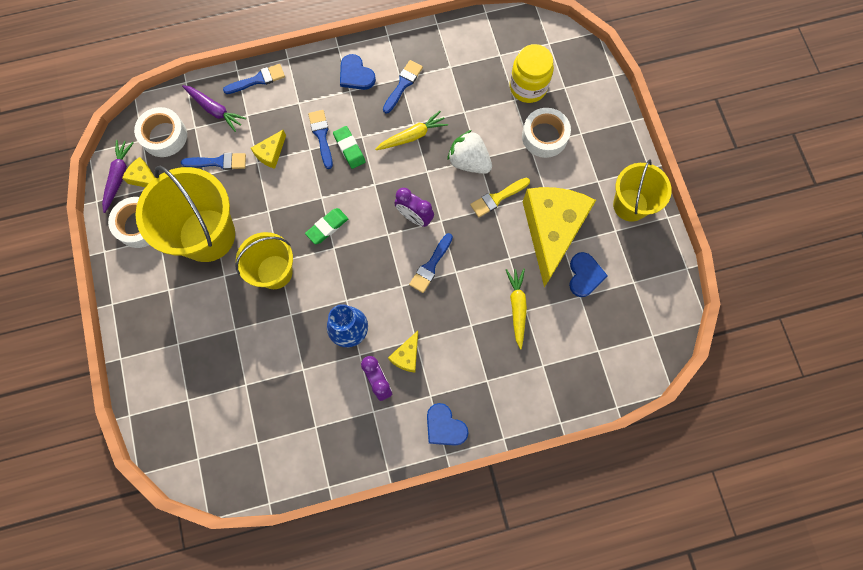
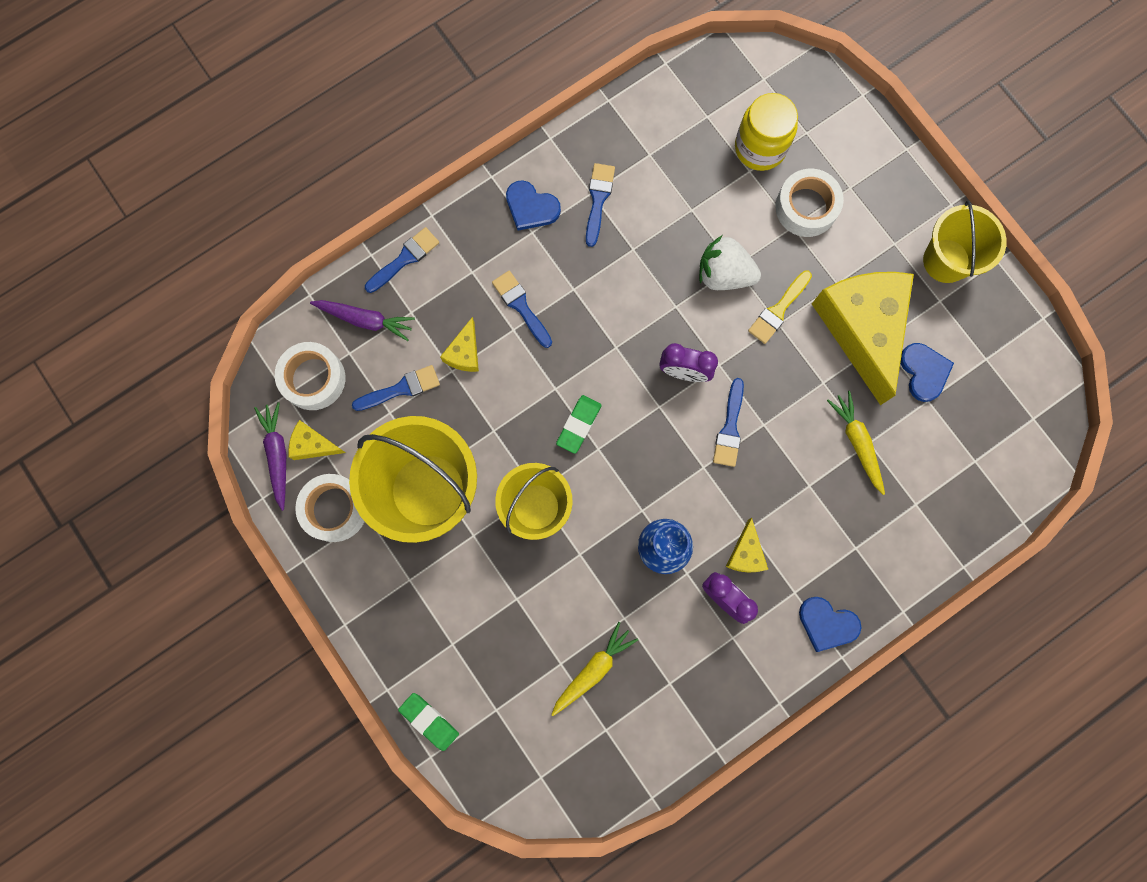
camera: 20 degrees left, 5 degrees up
(349, 148) = (564, 311): green eraser -> green eraser (429, 721)
(412, 136) = (638, 265): yellow carrot -> yellow carrot (593, 670)

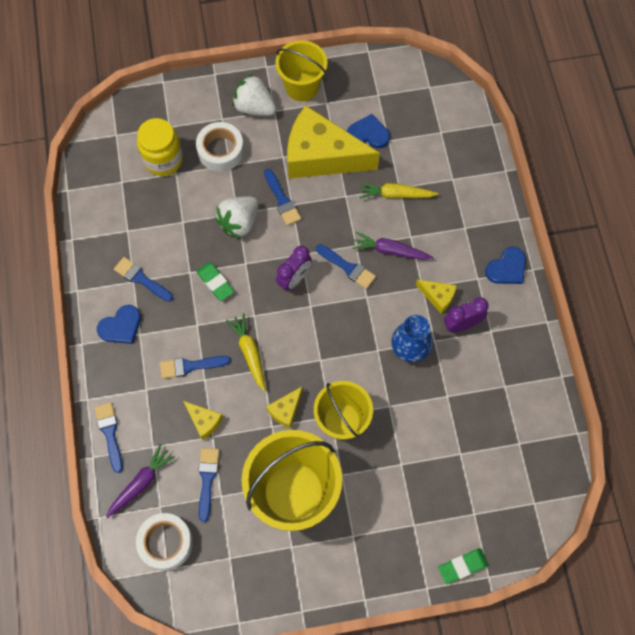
camera: 65 degrees left, 10 degrees down
(277, 455) = (211, 596): purple carrot -> purple carrot (390, 250)
(313, 445) = (217, 564): yellow cheese -> yellow cheese (285, 410)
(334, 509) = (274, 569): white tape -> none
(579, 425) = (297, 365): green eraser -> green eraser (215, 282)
(593, 670) = (474, 433): yellow carrot -> yellow carrot (249, 353)
(778, 310) = (282, 200): yellow brush -> blue brush
(886, 218) = (254, 107): none -> white strawberry

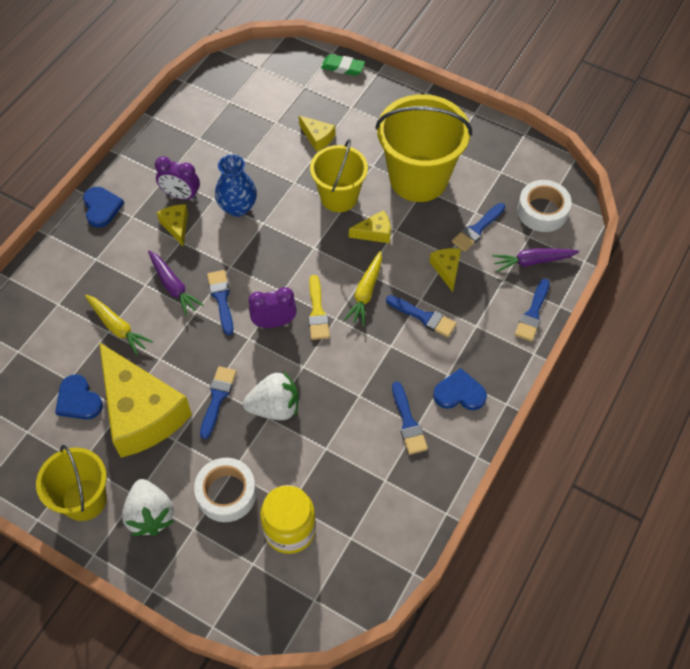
camera: 140 degrees left, 10 degrees down
(215, 282) = (344, 369): green eraser -> none
(271, 310) = (317, 312): none -> yellow brush
(412, 466) = (317, 137): none -> yellow cheese
(507, 268) = (101, 207): blue heart -> blue heart turned 75 degrees clockwise

